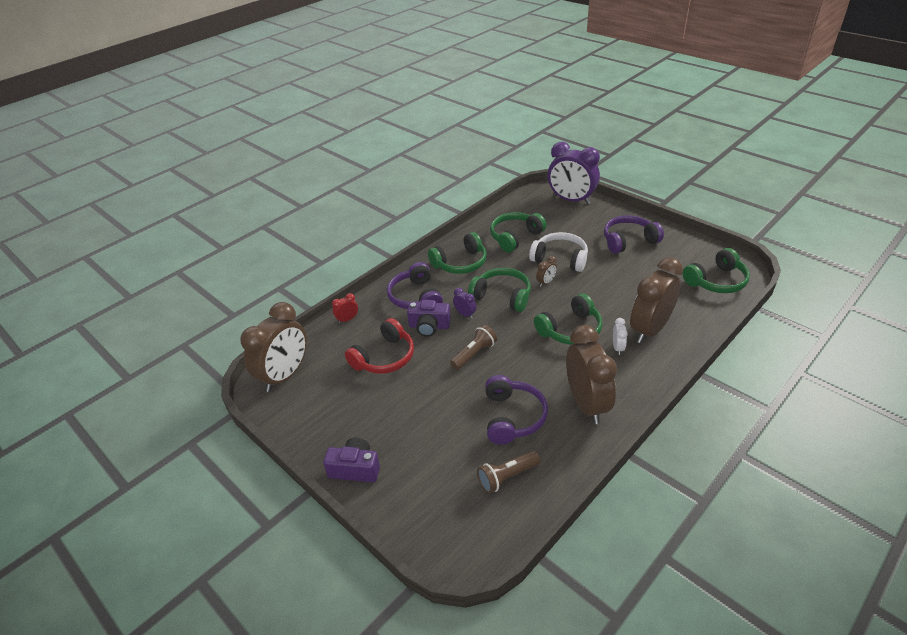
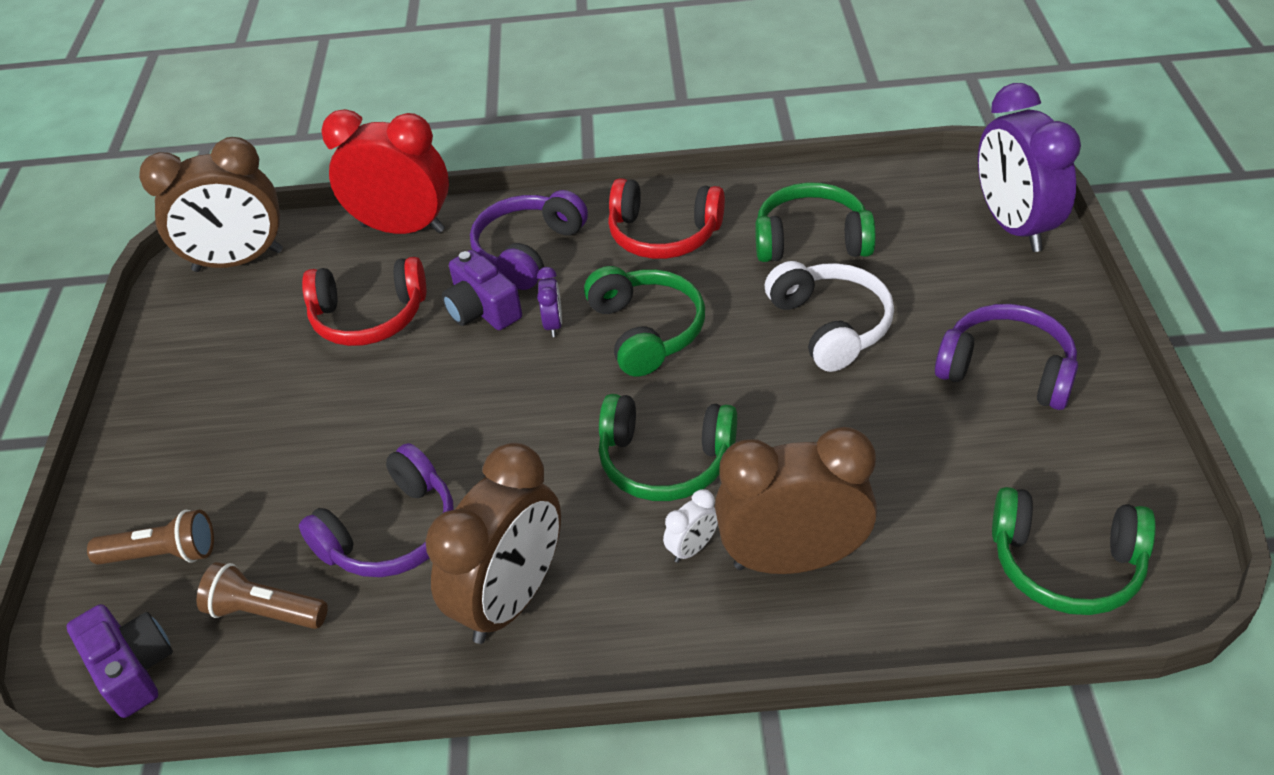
camera: 45 degrees right, 5 degrees up
(347, 319) = (403, 228): red clock -> red clock, size x2.43
(355, 469) = (140, 448): purple camera -> purple camera (132, 669)
(460, 263) = (663, 234): green headphones -> red headphones
(474, 354) = (479, 396): brown flashlight -> brown flashlight (163, 554)
(546, 282) = (745, 353): brown clock -> none

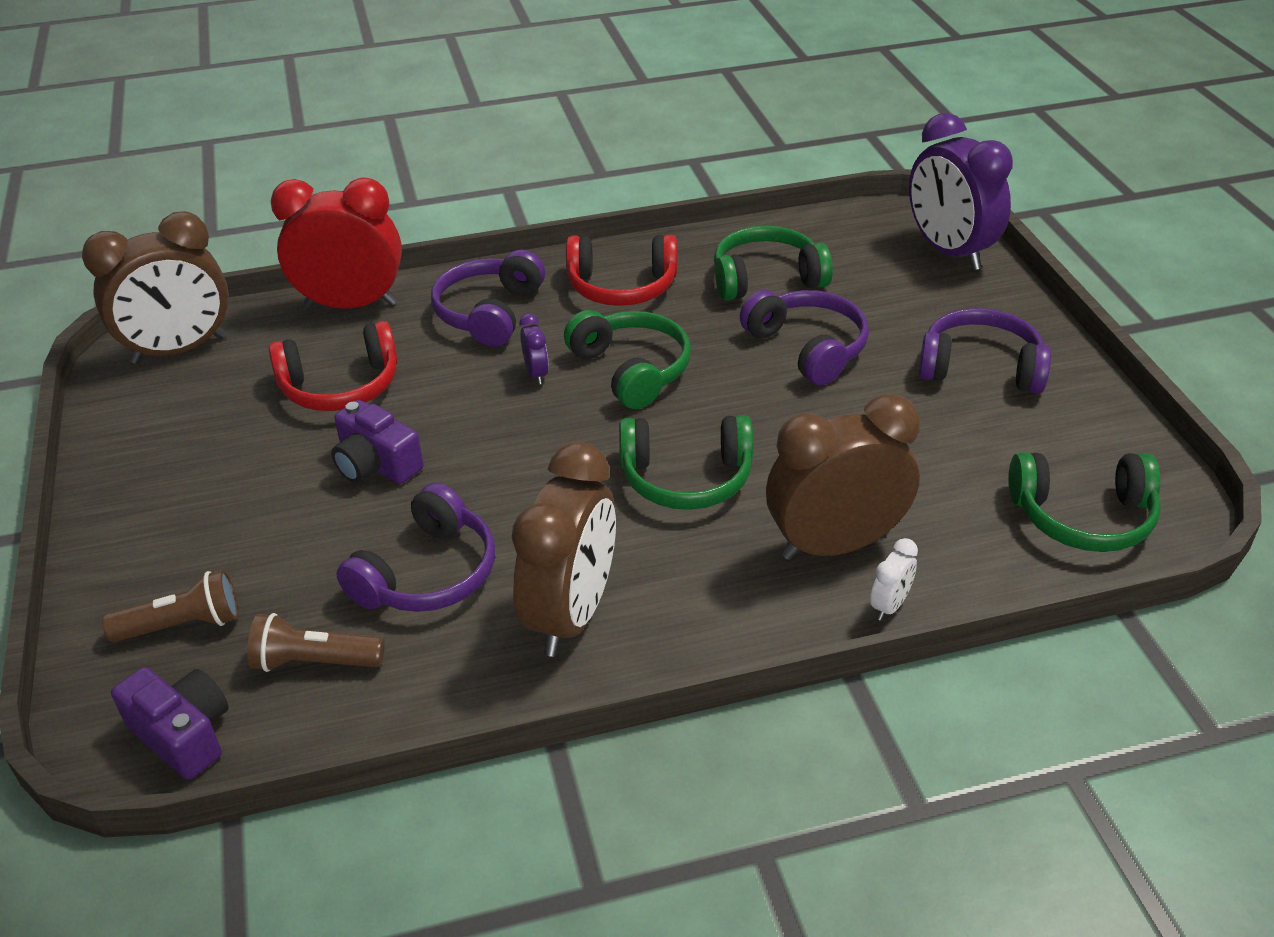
camera: 15 degrees left, 5 degrees down
(482, 309) = (459, 368): purple camera -> purple camera (376, 464)
(692, 548) = (737, 548): white clock -> white clock (889, 605)
(831, 325) = (808, 348): white headphones -> purple headphones

